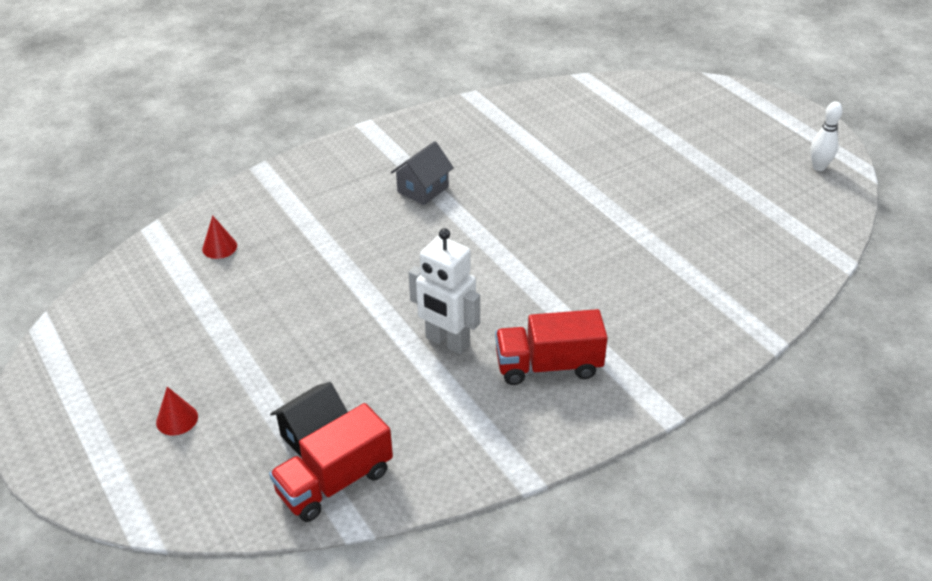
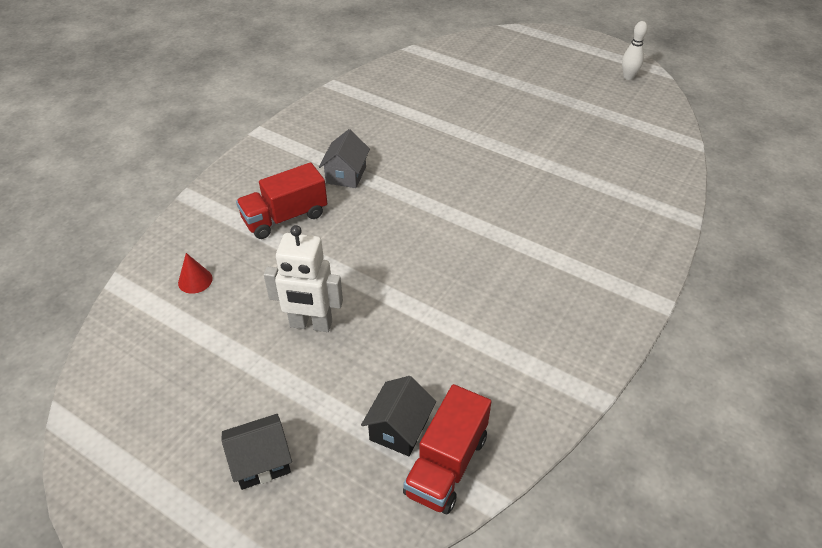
camera: 25 degrees left, 5 degrees up
(177, 419) = (261, 462): red cone -> black house
(447, 342) = (455, 301): white robot -> white robot (311, 324)
(548, 366) = (548, 294): red truck -> red truck (285, 217)

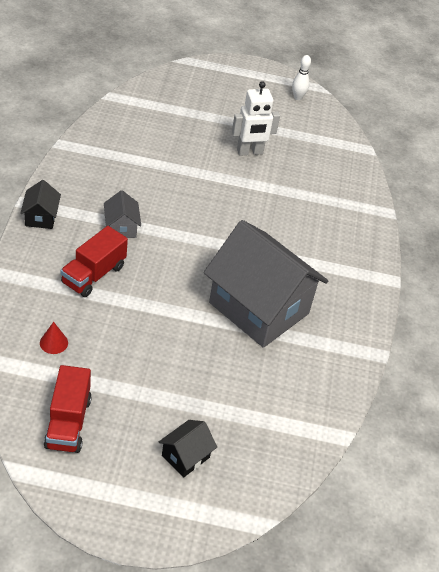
camera: 30 degrees left, 0 degrees up
(311, 324) = (164, 354): white robot -> white robot (250, 152)
(399, 429) = (265, 409): black house -> black house (41, 217)
(446, 464) = (306, 423): red truck -> red truck (68, 422)
(459, 298) = (259, 308): none -> grey house

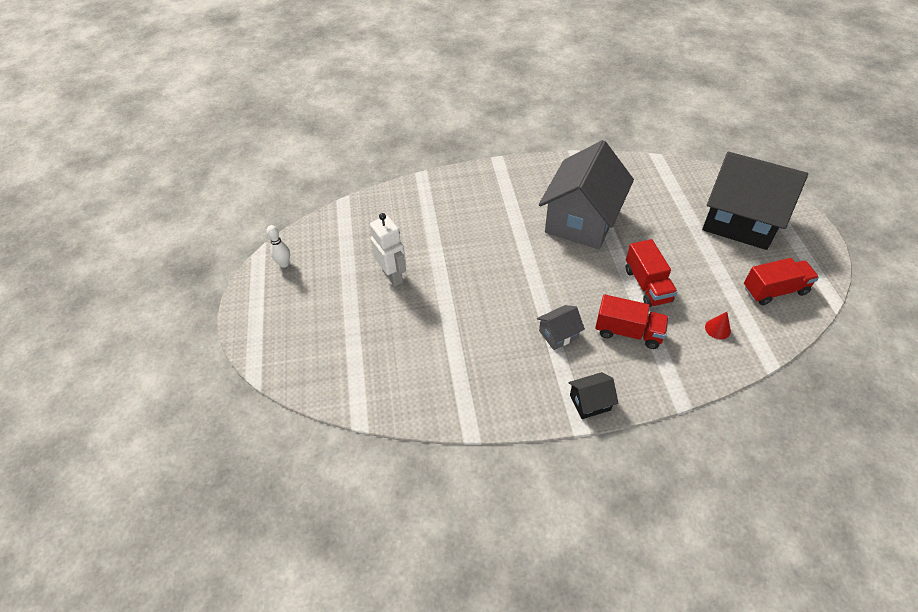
camera: 100 degrees left, 5 degrees up
(140, 317) = (647, 285): none -> red truck
(185, 456) = (740, 221): black house -> black house, size x2.41

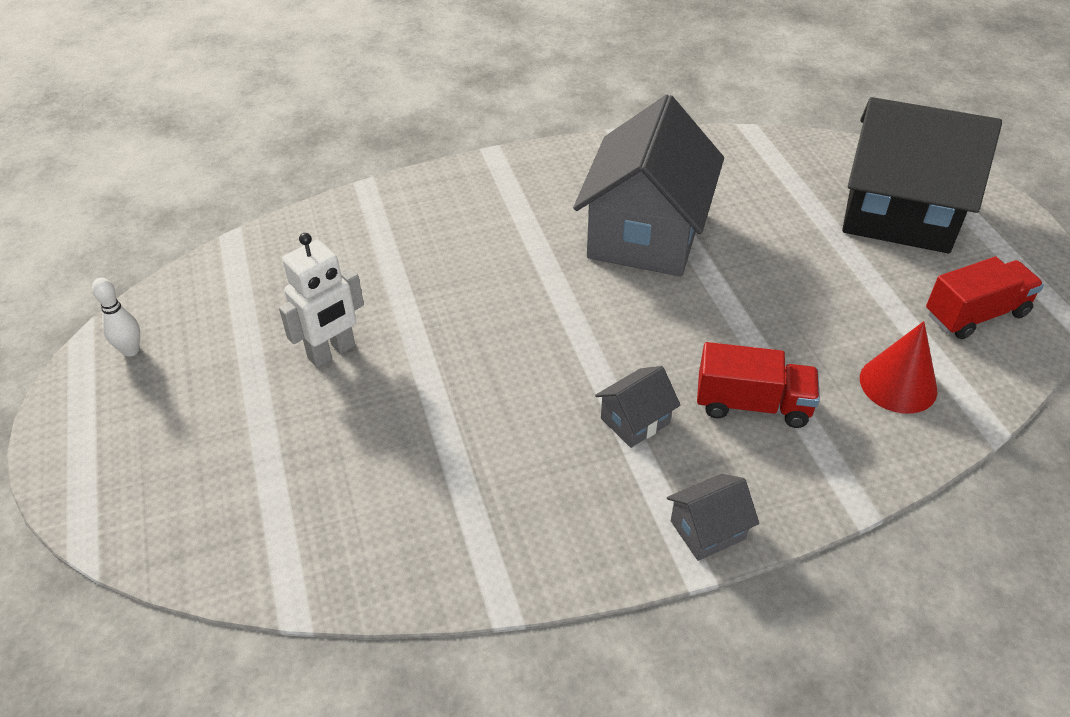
camera: 10 degrees left, 5 degrees down
(393, 276) = (332, 352): white robot -> white robot turned 90 degrees clockwise
(590, 402) = (708, 530): black house -> grey house
(647, 285) = (770, 325): red truck -> none
(717, 329) = (898, 384): red cone -> red cone, size x1.79

